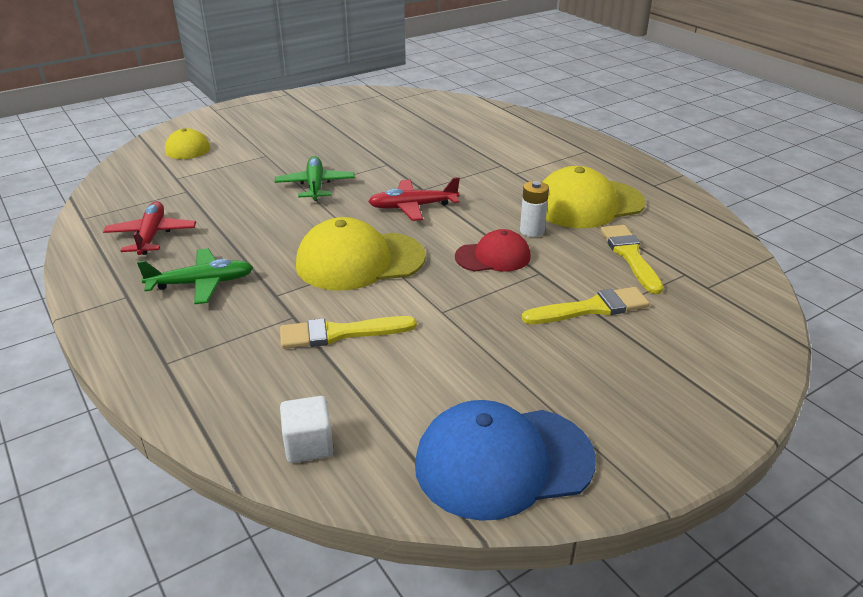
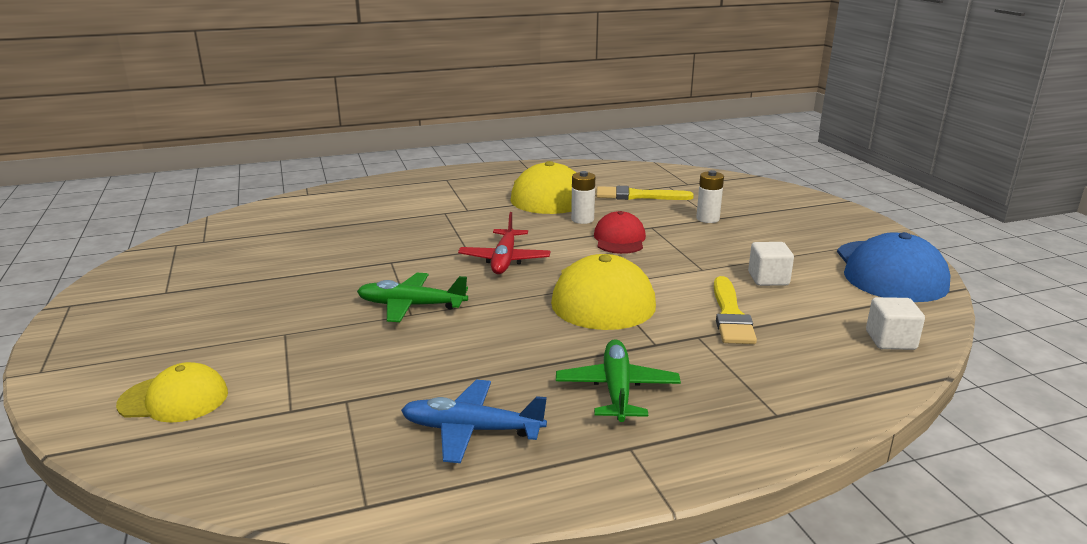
camera: 75 degrees left, 10 degrees down
(151, 236) = (472, 430): red plane -> blue plane
(436, 357) = (768, 279): none -> white cube
(591, 308) = (707, 219): yellow brush -> white battery

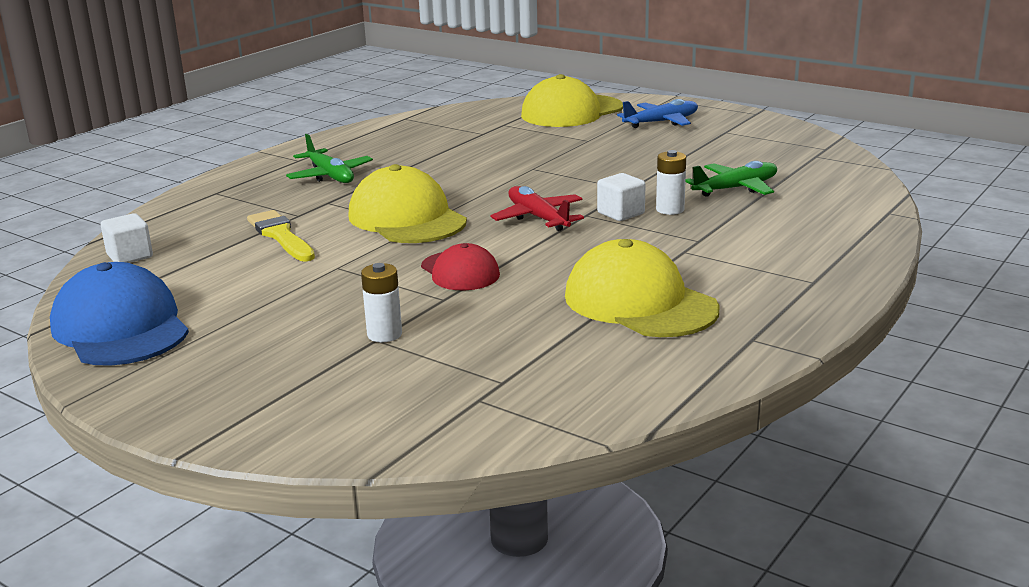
camera: 145 degrees right, 0 degrees up
(174, 399) = (571, 112): yellow cap -> yellow cap, size x1.68
(411, 306) = (542, 171): green plane -> green plane (735, 188)
(472, 430) = (394, 143): blue plane -> blue plane (661, 122)
(582, 219) = (536, 281): white battery -> white battery (670, 209)
(637, 196) = (522, 343): yellow brush -> none
(768, 279) = (261, 277): white cube -> white cube (620, 213)

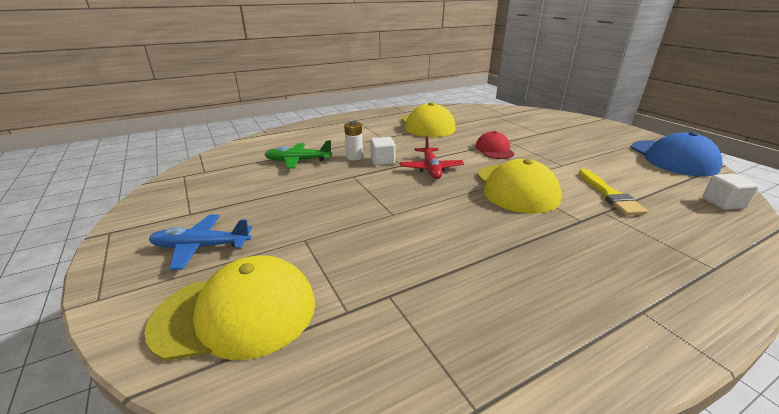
camera: 155 degrees left, 5 degrees up
(330, 175) = (588, 260): green plane -> none
(384, 334) = (536, 134): white battery -> none

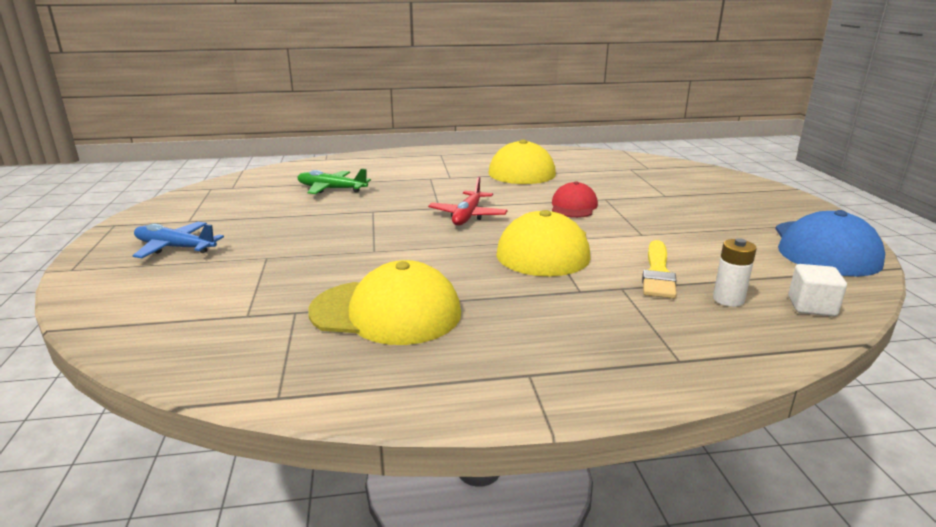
camera: 20 degrees right, 5 degrees down
(236, 313) = (160, 298): yellow cap -> yellow cap (386, 312)
(354, 157) = (395, 193): white battery -> white battery (728, 299)
(382, 161) = (422, 201): white cube -> none

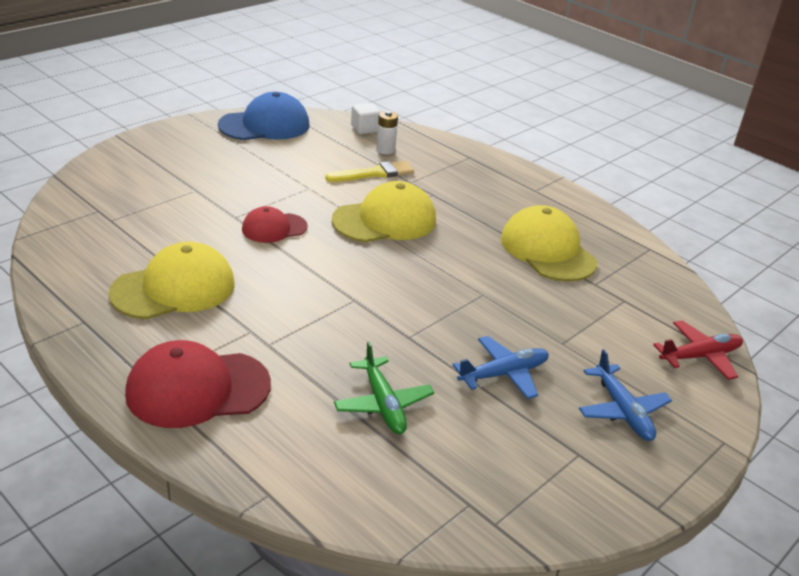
camera: 130 degrees left, 10 degrees up
(285, 225) = (503, 374): none -> blue plane
(418, 160) = (198, 389): none -> red cap
(468, 216) = (358, 276): red plane -> red plane (699, 356)

